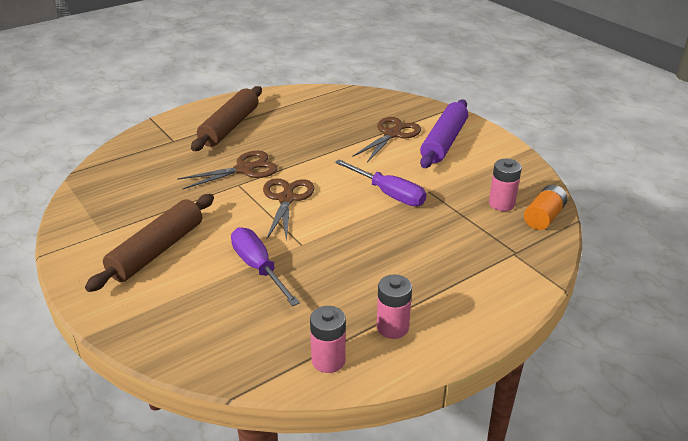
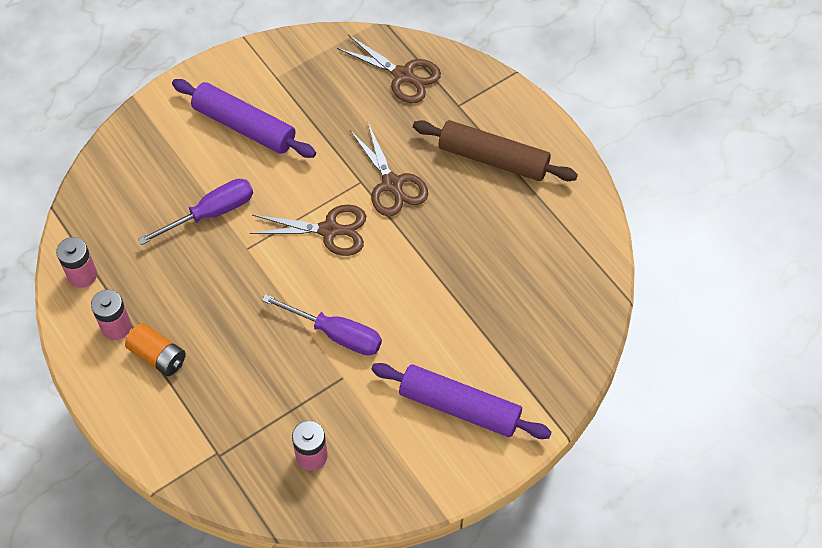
camera: 90 degrees right, 25 degrees up
(157, 250) = (244, 126): brown rolling pin -> purple rolling pin
(389, 194) = (336, 334): purple screwdriver -> purple screwdriver turned 105 degrees counterclockwise
(392, 134) = (479, 344): brown scissors -> brown scissors (403, 75)
(543, 217) = (282, 499): orange battery -> orange battery (158, 356)

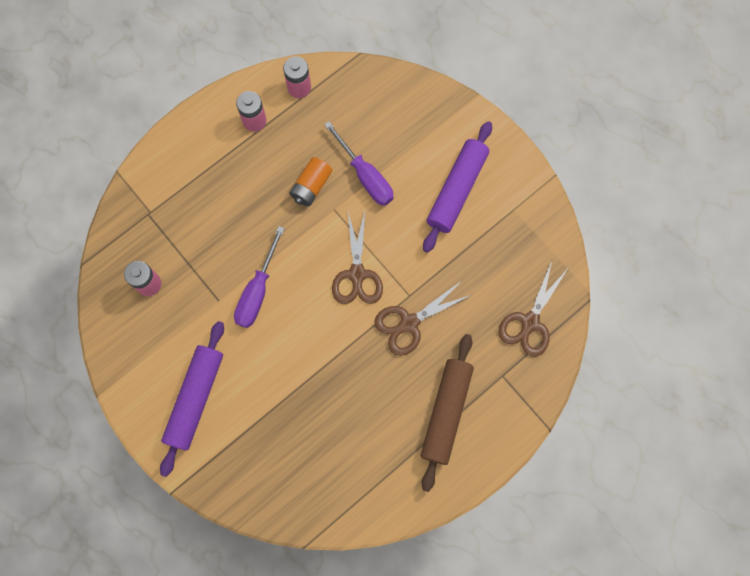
camera: 85 degrees right, 15 degrees up
(158, 356) = (230, 156): orange battery -> orange battery (311, 186)

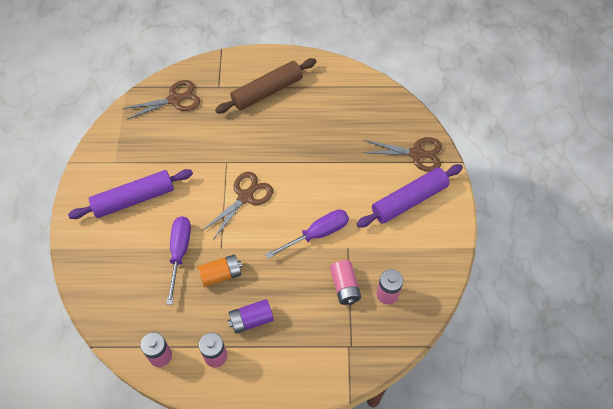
camera: 140 degrees left, 15 degrees down
(192, 261) = (345, 286): none -> pink battery
(250, 170) = (251, 320): none -> purple battery
(409, 323) = (241, 148): brown scissors -> brown scissors (416, 153)

